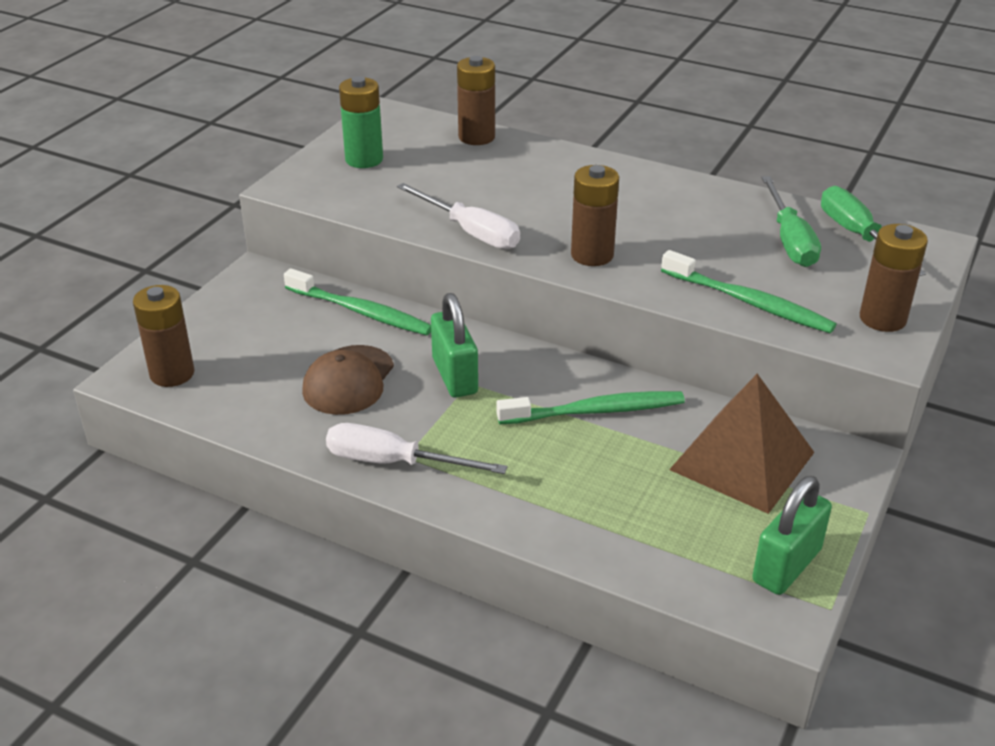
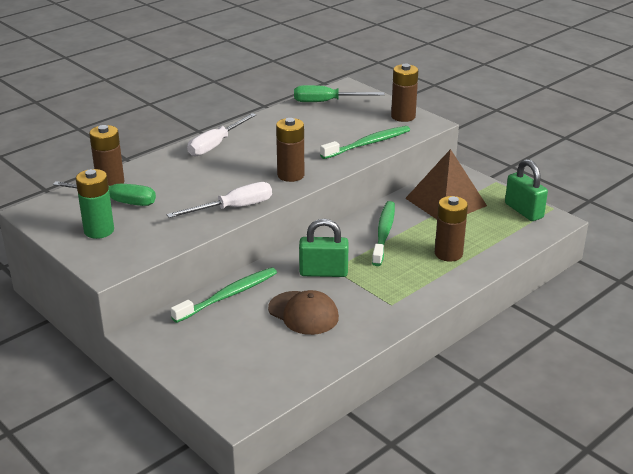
camera: 70 degrees left, 5 degrees down
(172, 374) = (247, 390): brown battery -> brown battery (448, 254)
(394, 462) = (395, 309): white screwdriver -> white screwdriver (216, 145)
(789, 240) = (317, 119): green screwdriver -> green screwdriver (117, 201)

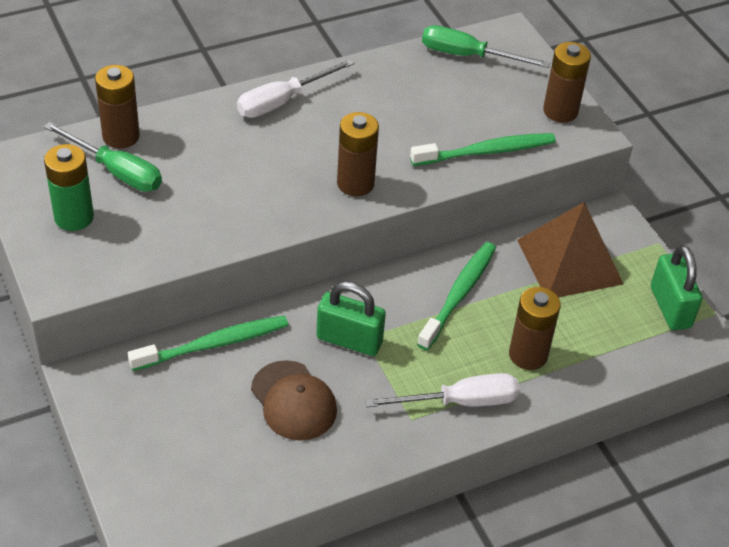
camera: 15 degrees right, 15 degrees up
(233, 208) = (255, 224): white screwdriver -> white screwdriver (460, 402)

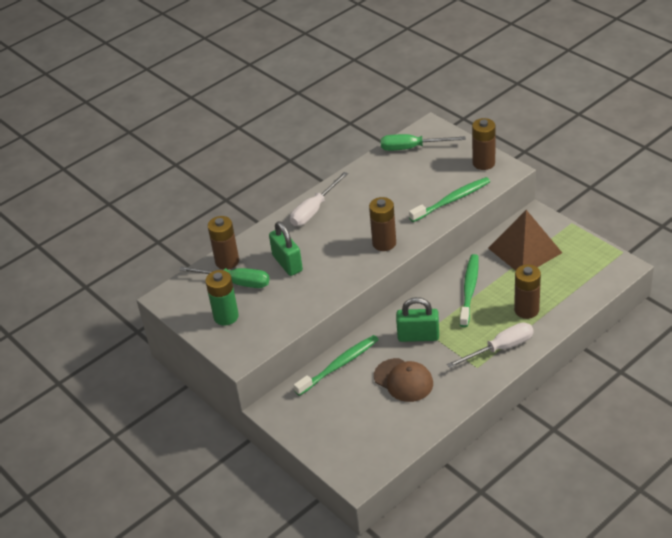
camera: 10 degrees left, 5 degrees down
(670, 307) = (595, 257): green padlock -> green padlock (287, 263)

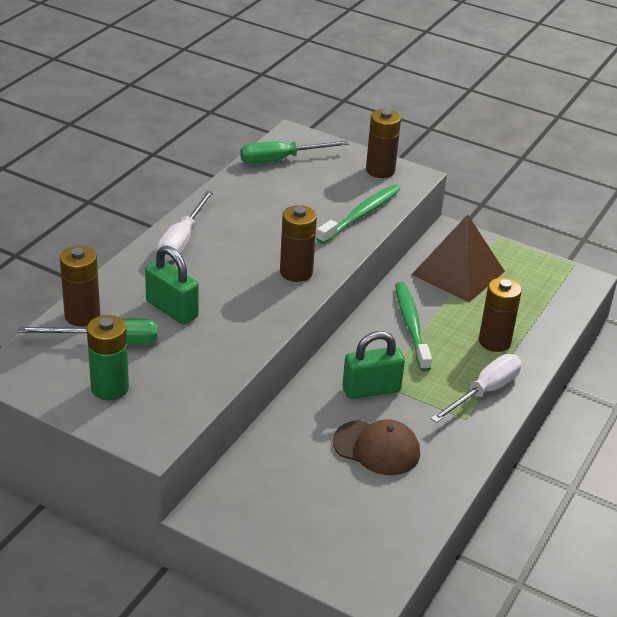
camera: 25 degrees left, 5 degrees down
(339, 365) = (279, 440): green toothbrush -> none

